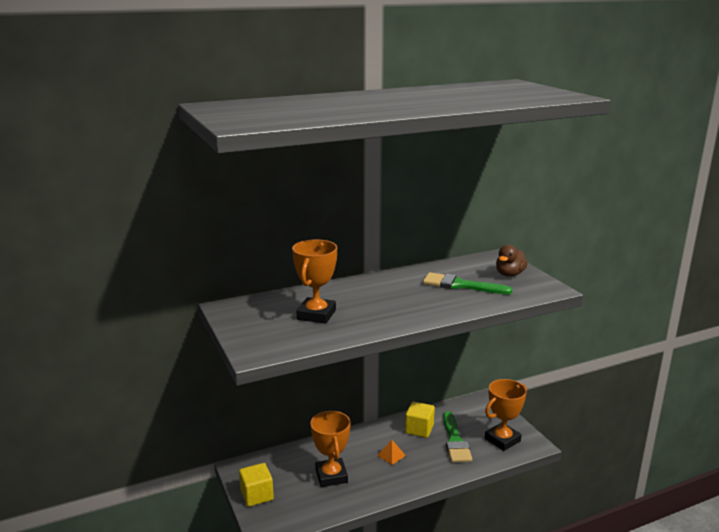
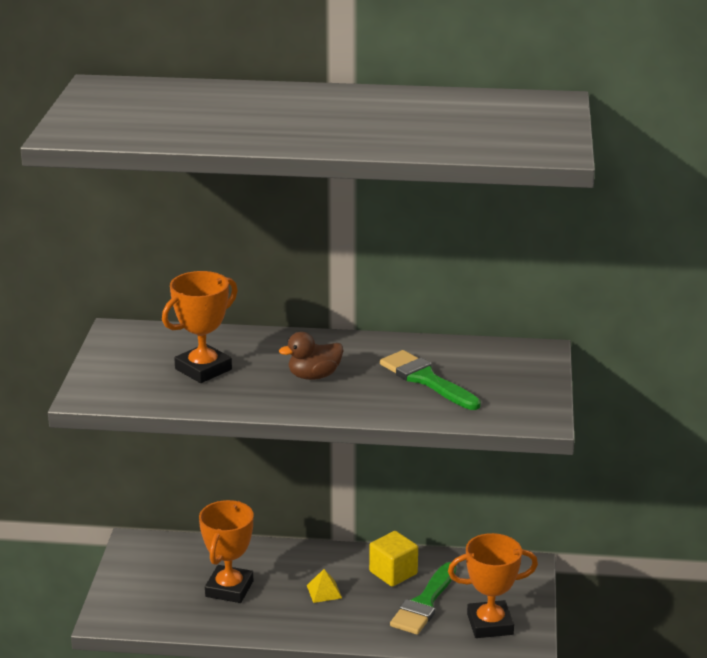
camera: 30 degrees right, 5 degrees up
(257, 495) = (128, 579): yellow cube -> none
(391, 455) = (324, 591): orange pyramid -> yellow pyramid
(509, 274) = (515, 382): brown duck -> brown duck (314, 376)

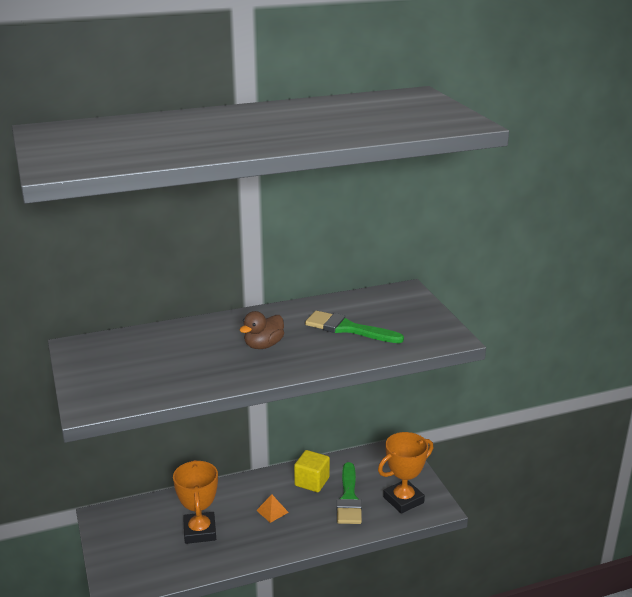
camera: 25 degrees left, 0 degrees up
(203, 369) = (171, 360): orange trophy -> none
(324, 591) = (272, 511): yellow pyramid -> orange pyramid

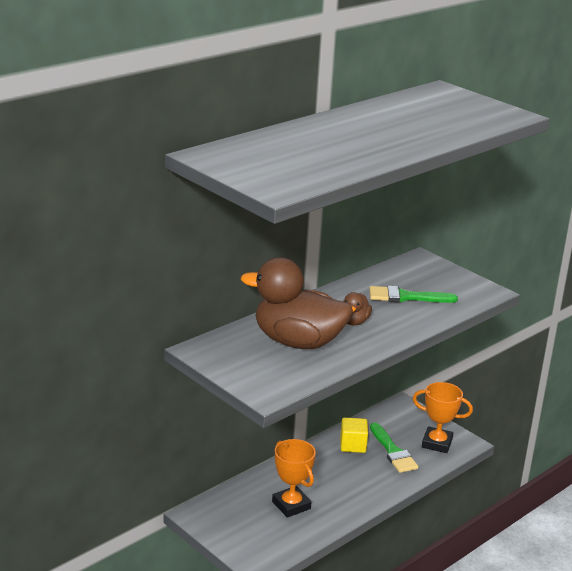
camera: 25 degrees left, 0 degrees up
(182, 356) = (298, 342): none -> brown duck
(272, 511) = (339, 476): orange pyramid -> none
(403, 500) = (437, 443): orange trophy -> orange trophy turned 75 degrees clockwise

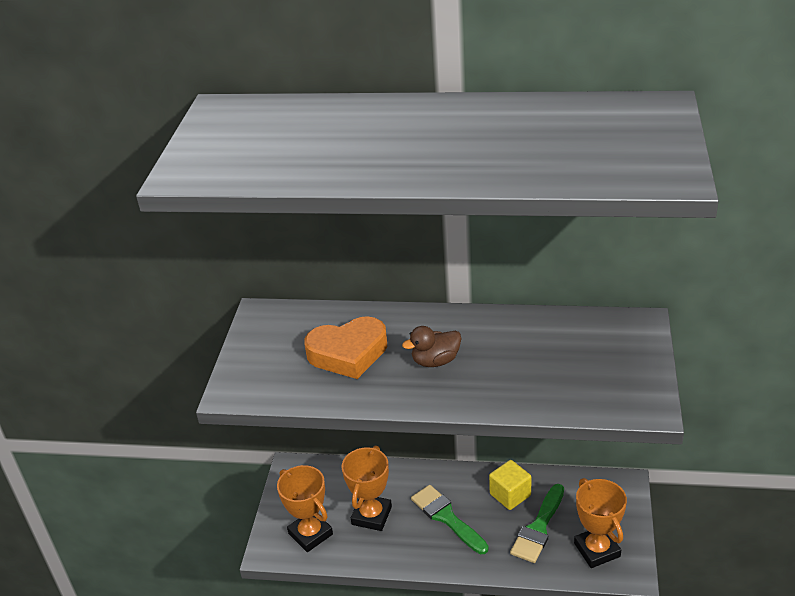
camera: 55 degrees right, 10 degrees up
(269, 539) = (310, 534): none -> orange trophy
(298, 342) = (348, 353): brown duck -> orange heart
(406, 297) = (538, 362): green brush -> green brush (446, 517)

